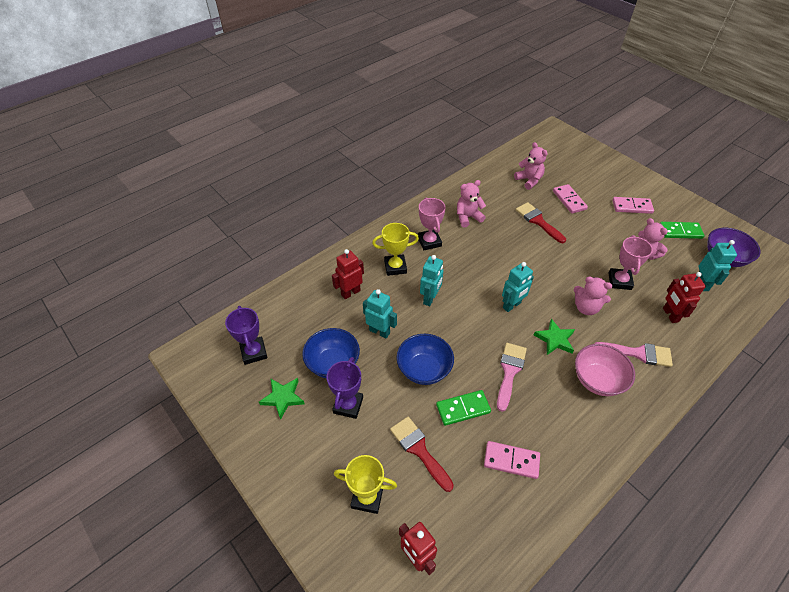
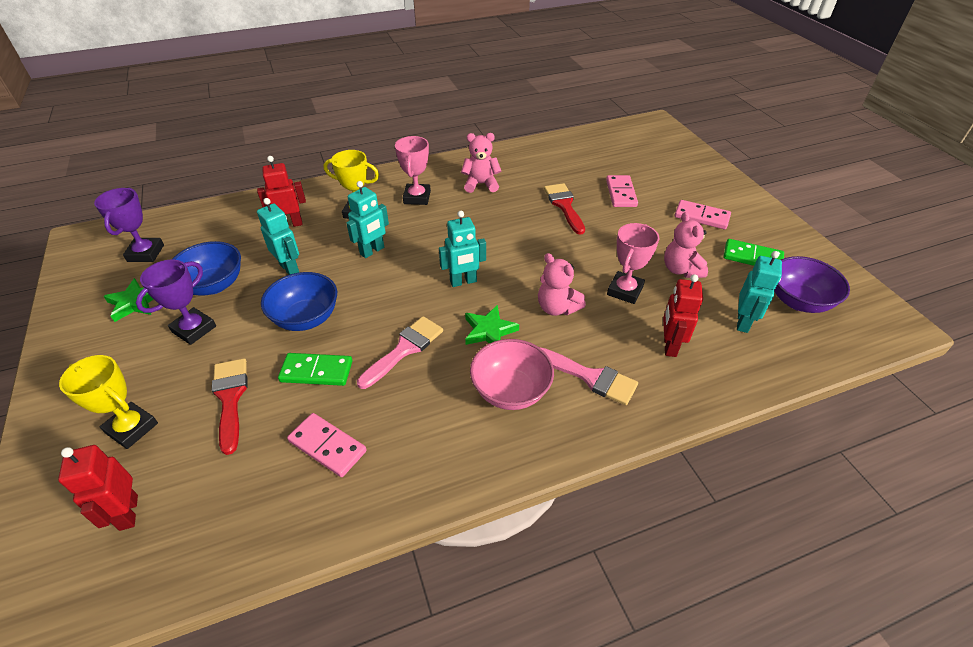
camera: 20 degrees right, 5 degrees down
(529, 180) = (584, 164): pink teddy bear -> none

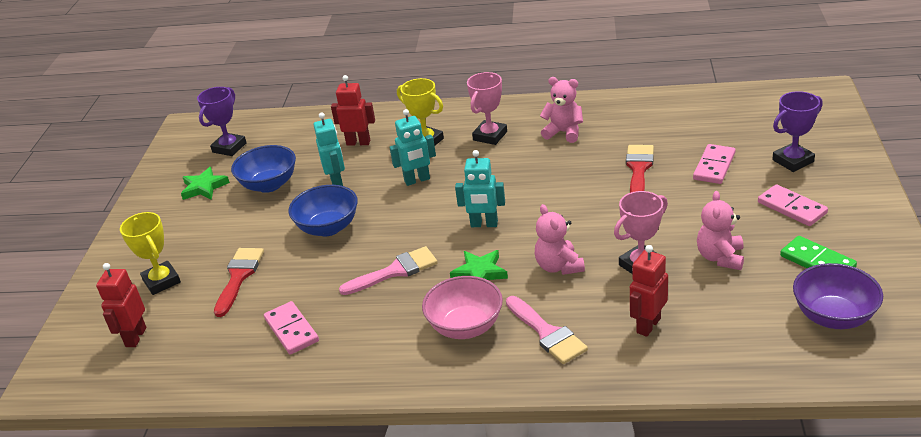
camera: 30 degrees right, 10 degrees down
(194, 329) = (237, 218): purple trophy -> purple trophy (793, 161)
(316, 371) = (313, 272): green domino -> none
(743, 322) = (748, 322): turquoise robot -> none

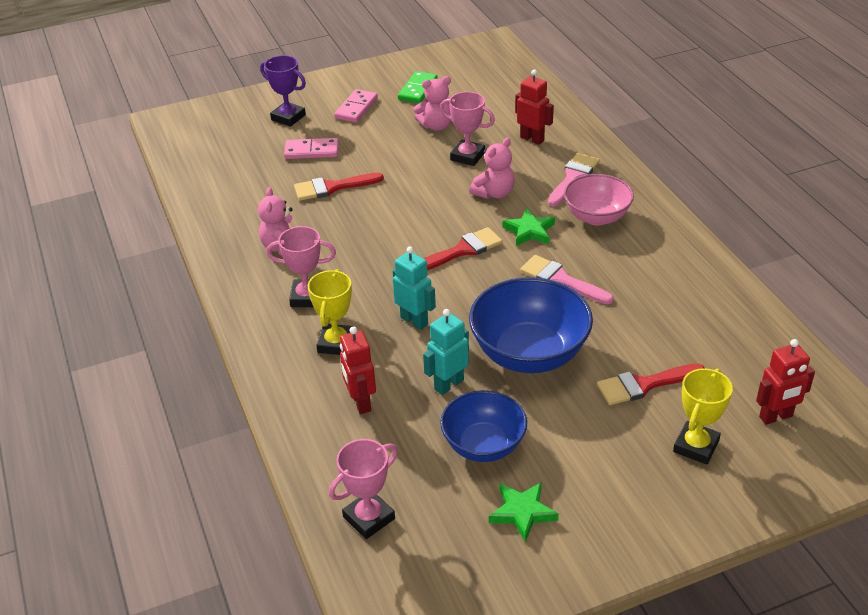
camera: 120 degrees left, 5 degrees up
(229, 148) = (424, 539): purple trophy -> none
(265, 131) = (369, 518): none -> pink trophy
(291, 330) = (678, 311): pink domino -> none
(328, 228) = (529, 354): blue bowl -> blue bowl, size x1.53
(484, 224) = (462, 250): turquoise robot -> red brush
(648, 325) = (532, 139): red robot -> red robot turned 150 degrees counterclockwise
(833, 316) = (472, 77): purple bowl -> none

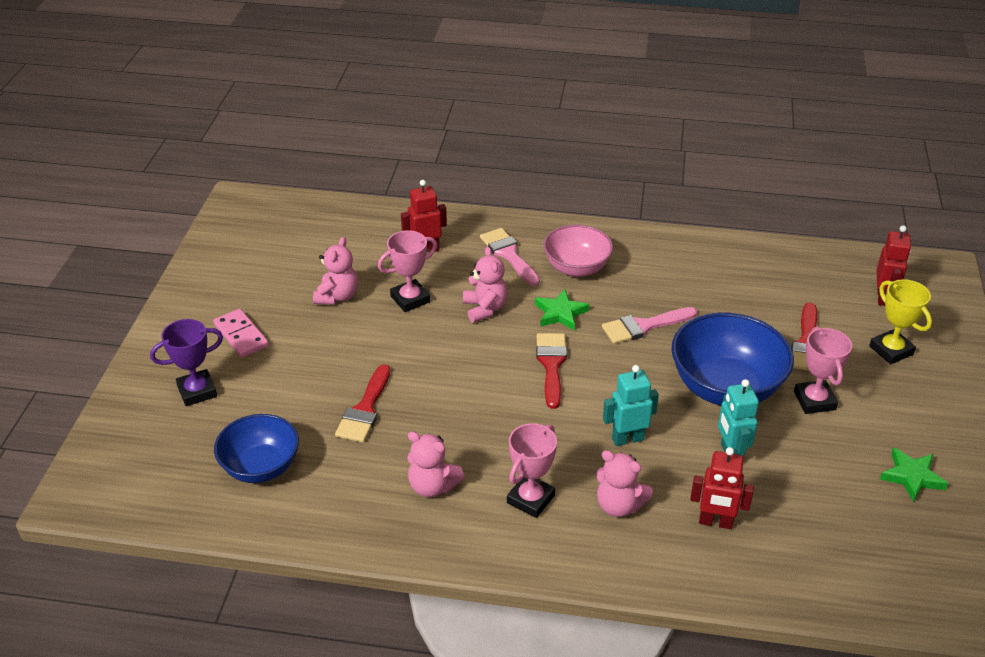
camera: 60 degrees left, 0 degrees up
(311, 151) = (282, 399): pink domino -> none
(336, 343) = (619, 505): yellow trophy -> pink teddy bear
(369, 518) = (869, 577): pink trophy -> pink trophy (814, 401)
(417, 89) = (259, 281): green domino -> none
(483, 445) = (821, 465): blue bowl -> blue bowl (261, 467)

